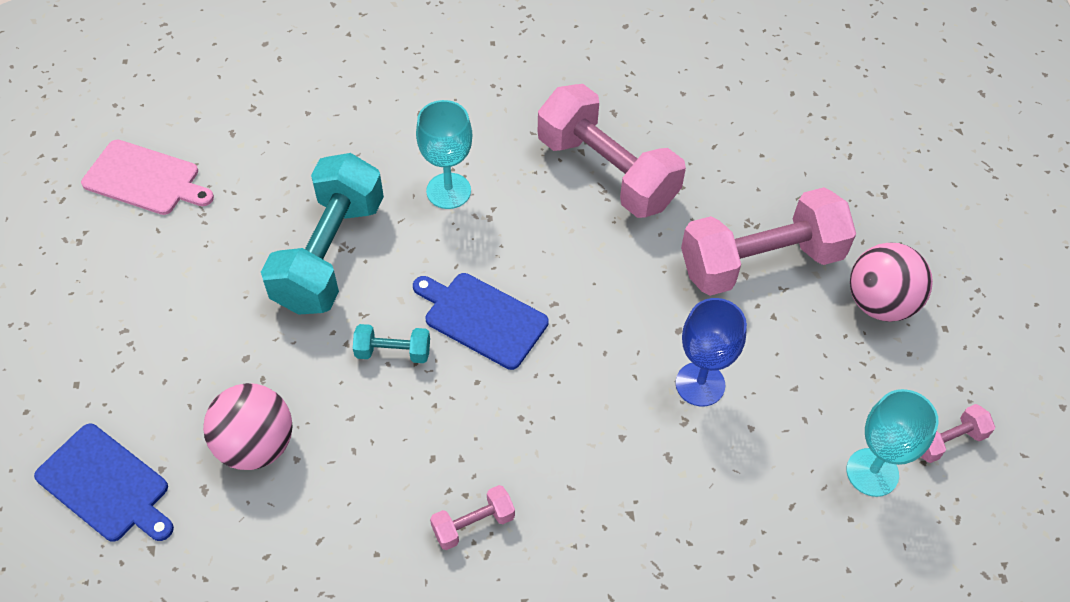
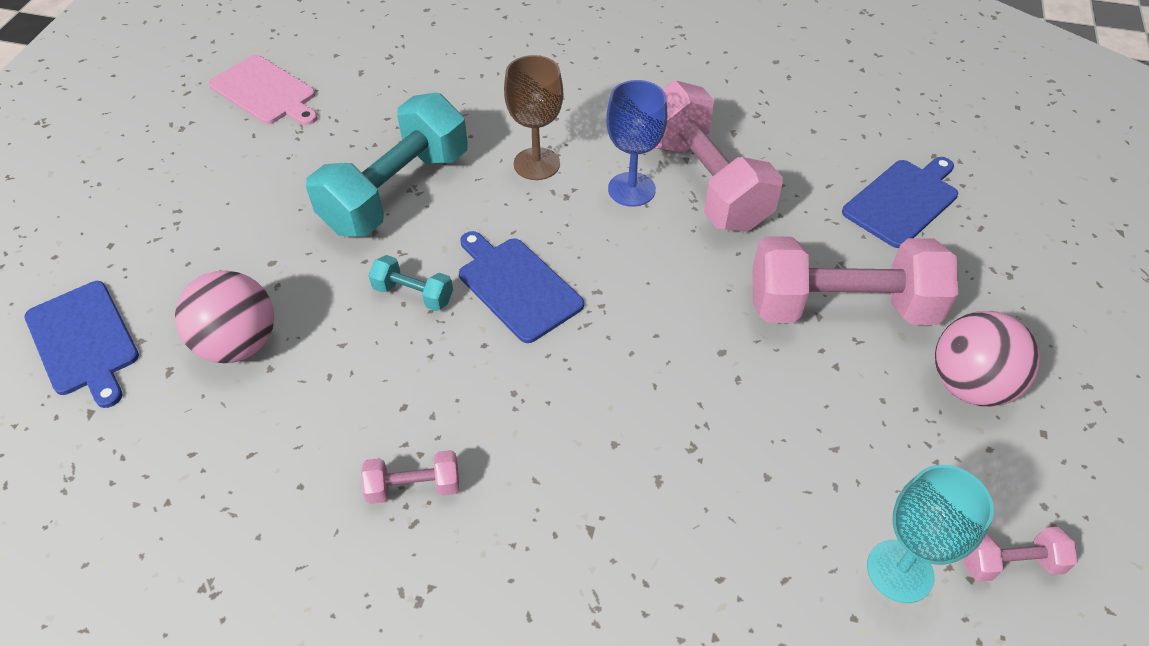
camera: 20 degrees right, 5 degrees down
(448, 191) = (536, 164): turquoise goblet -> brown goblet
(700, 384) = (724, 413): blue goblet -> blue goblet (631, 189)
(780, 146) = (903, 201): none -> blue cutting board

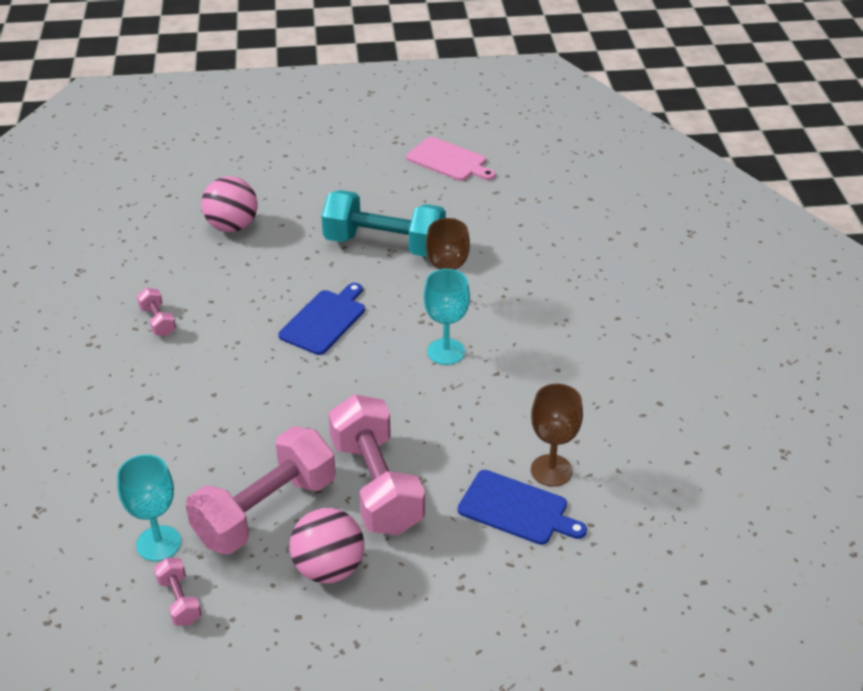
camera: 70 degrees right, 10 degrees down
(83, 341) = (213, 174): blue cutting board -> none
(265, 92) = (449, 160): pink cutting board -> pink cutting board turned 75 degrees counterclockwise
(413, 294) = (298, 279): turquoise dumbbell -> none
(631, 189) = (446, 351): blue goblet -> turquoise goblet
(704, 183) = (474, 388): pink dumbbell -> pink dumbbell (265, 511)
(852, 160) = (551, 470): none -> brown goblet

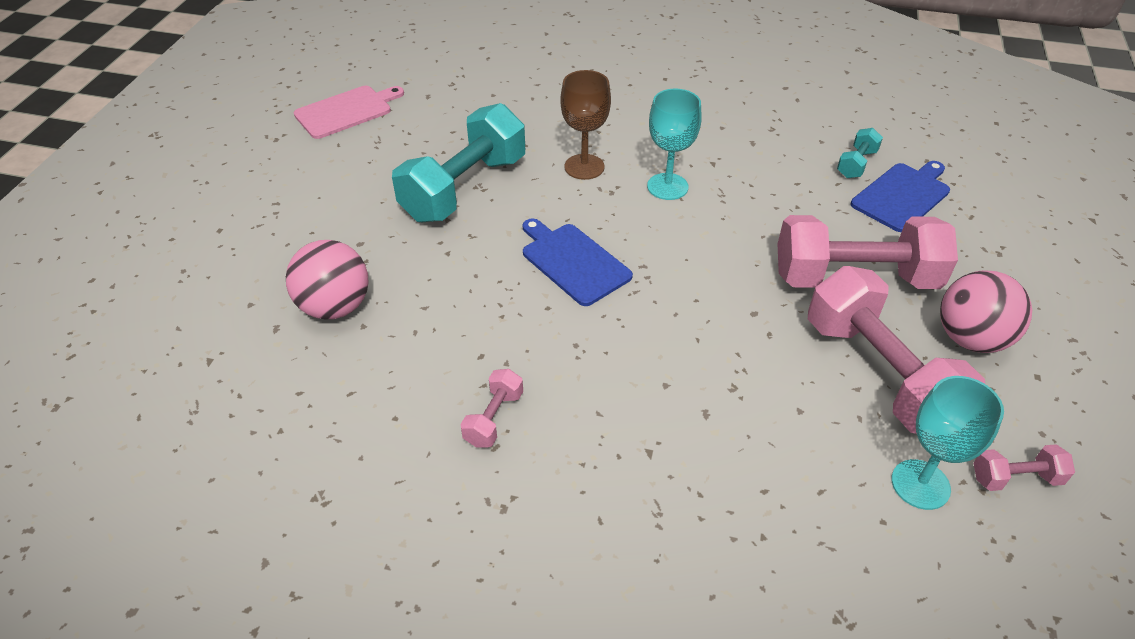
camera: 70 degrees left, 5 degrees up
(158, 321) = (494, 418): pink dumbbell -> pink dumbbell turned 60 degrees counterclockwise
(551, 470) = (856, 164): brown goblet -> turquoise dumbbell

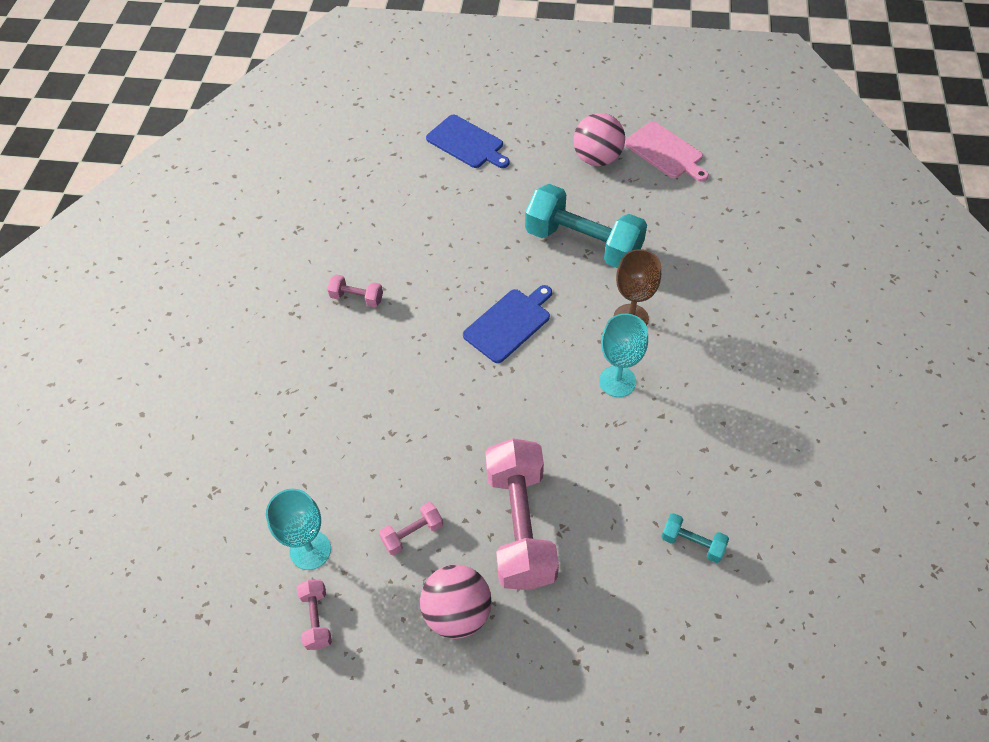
camera: 85 degrees right, 10 degrees up
(335, 307) = (444, 199): pink ball -> pink ball (597, 158)
(879, 373) = (412, 534): pink dumbbell -> pink dumbbell, size x0.44
(902, 195) = (649, 582): blue cutting board -> blue cutting board (467, 143)

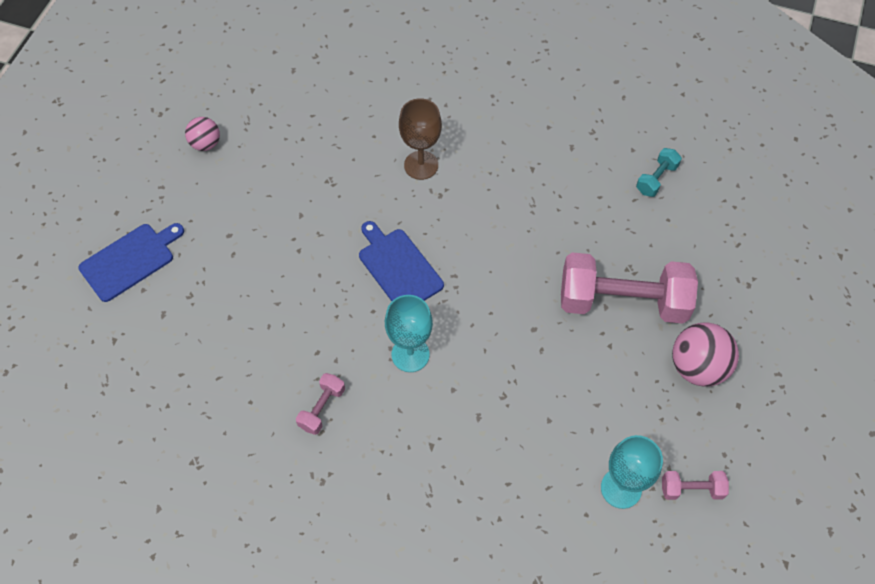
camera: 80 degrees left, 5 degrees up
(412, 534) = (617, 393): pink dumbbell -> none
(583, 244) = (317, 182): turquoise dumbbell -> none
(597, 158) = (206, 144): pink ball -> pink ball, size x0.60
(617, 381) = (488, 193): turquoise goblet -> turquoise goblet (410, 354)
(665, 152) = (221, 84): pink cutting board -> none

